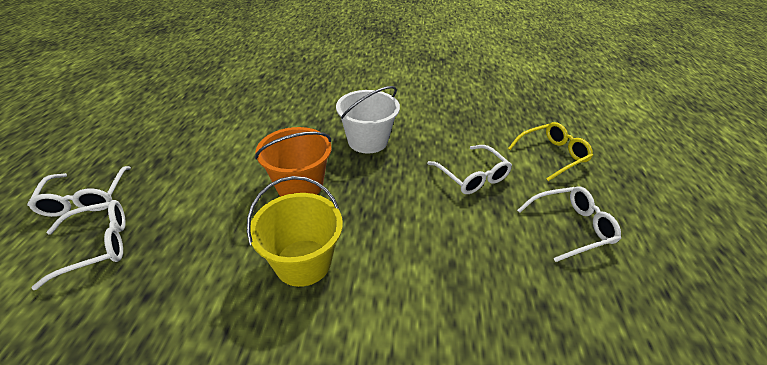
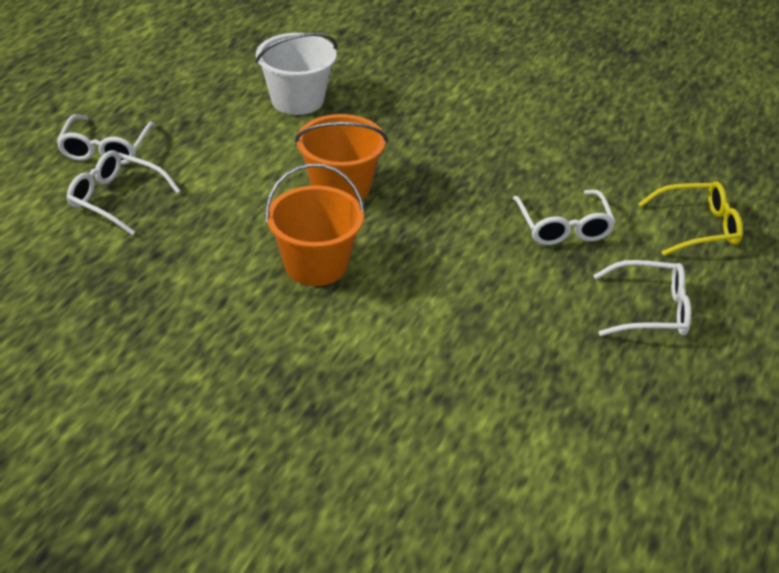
camera: 20 degrees right, 0 degrees up
(98, 246) = (115, 199): white glasses -> white glasses turned 150 degrees counterclockwise
(303, 262) = (316, 265): yellow bucket -> orange bucket
(367, 141) = (449, 153): white bucket -> white bucket (297, 100)

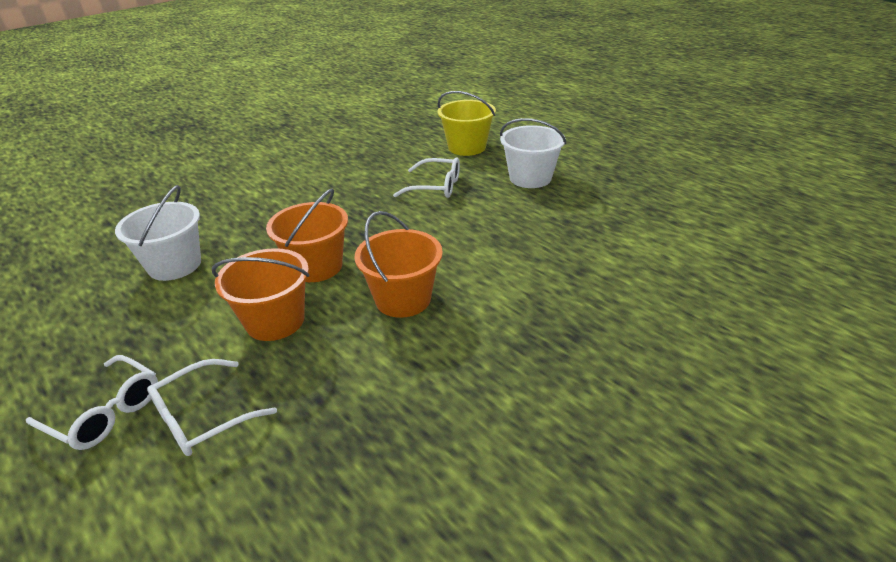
camera: 65 degrees left, 5 degrees down
(245, 192) = (275, 321): none -> orange bucket
(651, 310) = (530, 178): white glasses -> white bucket
(698, 227) = (467, 147): yellow glasses -> yellow bucket

